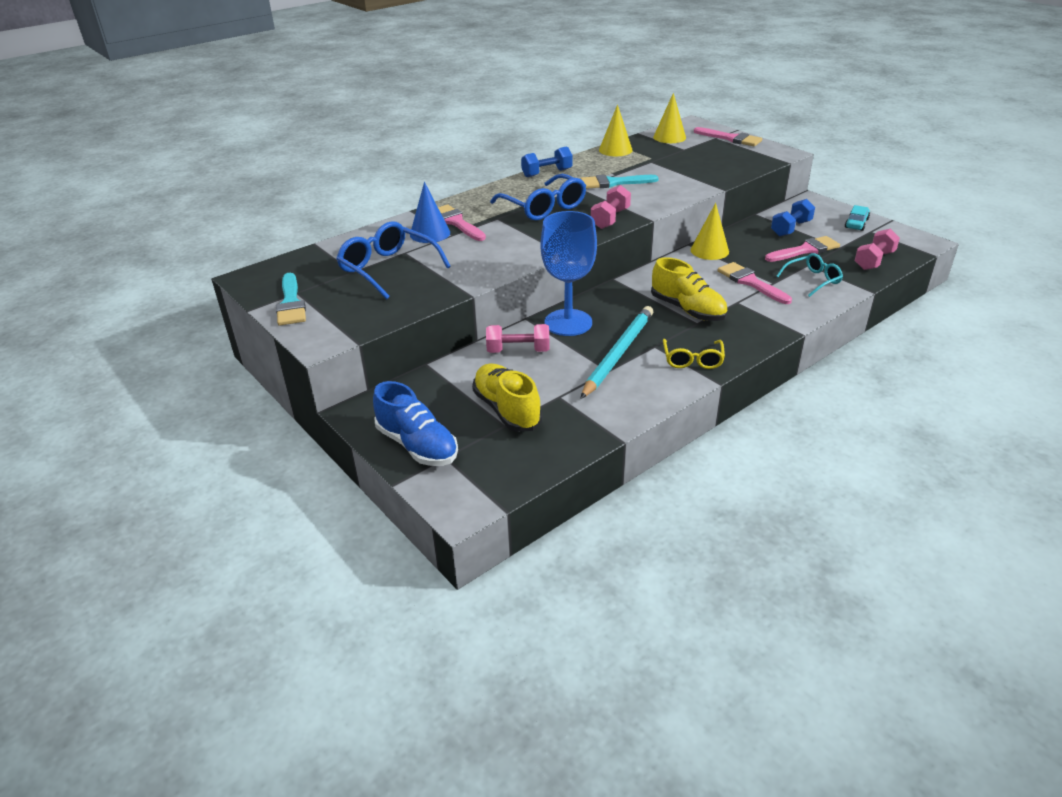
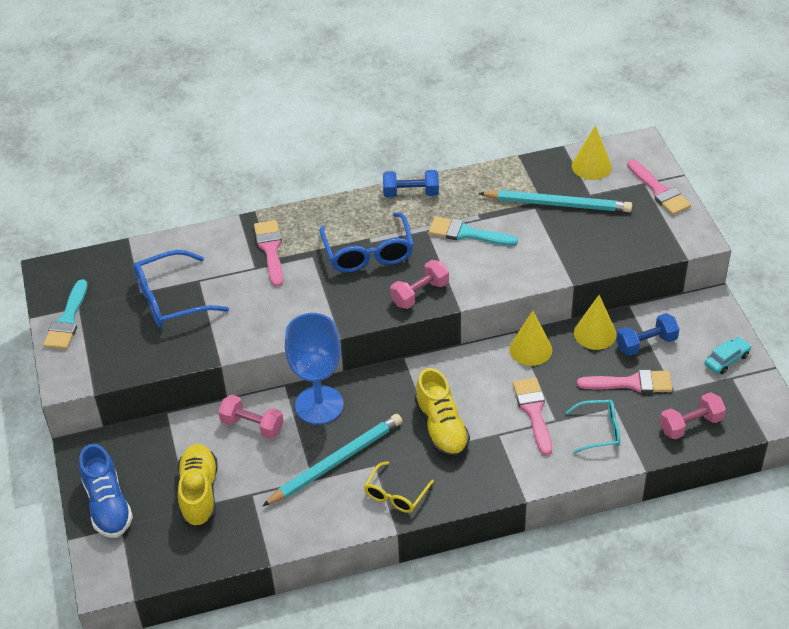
camera: 25 degrees right, 10 degrees up
(388, 268) = (170, 300): blue glasses -> blue glasses turned 90 degrees counterclockwise
(430, 233) = (236, 259): blue cone -> none
(615, 150) = (513, 172): yellow cone -> yellow cone (595, 333)
(666, 157) = (558, 204): none -> turquoise pencil

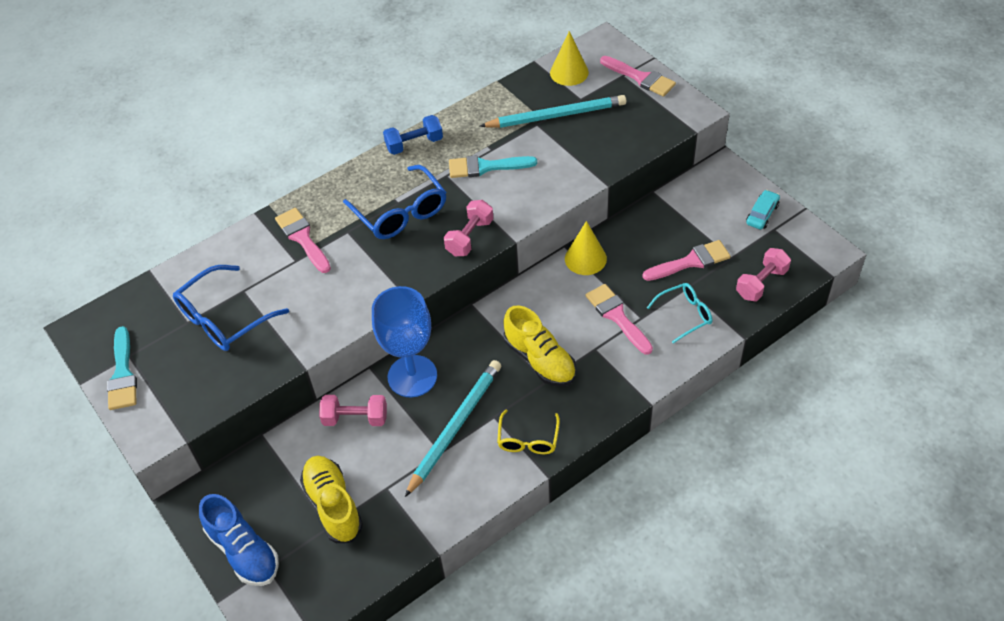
camera: 20 degrees left, 5 degrees up
(595, 333) = (636, 226): yellow cone -> none
(646, 343) = (685, 221): blue dumbbell -> none

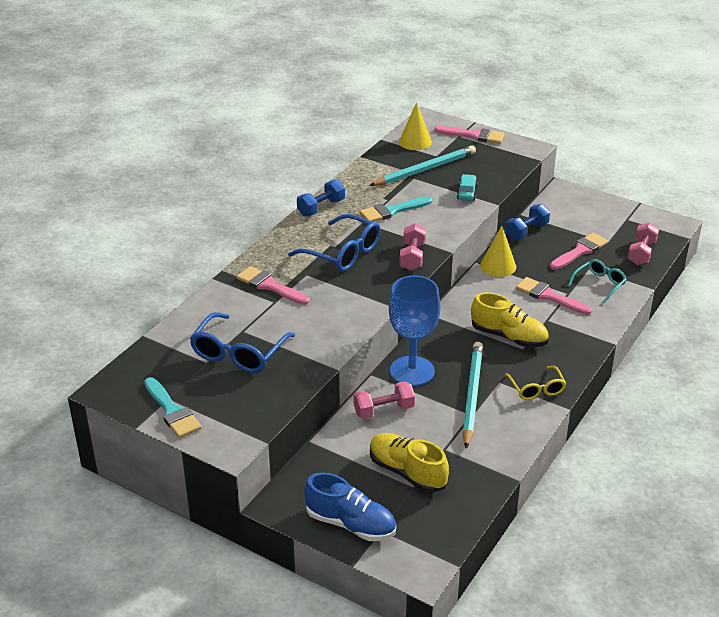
camera: 25 degrees left, 15 degrees down
(646, 217) = (526, 231): none -> blue dumbbell
(762, 214) = (611, 212): turquoise car -> turquoise car (466, 192)

